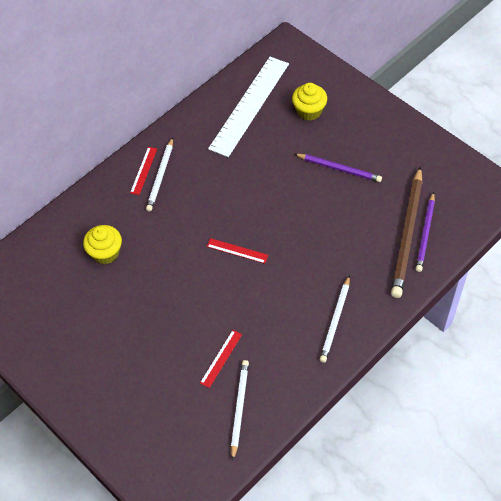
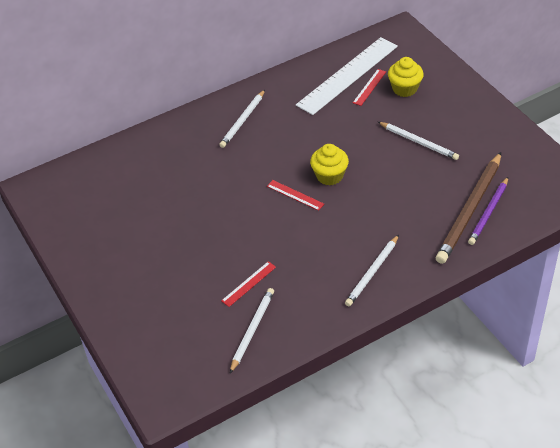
camera: 15 degrees right, 10 degrees down
(105, 253) = (169, 175): yellow cupcake -> yellow cupcake (329, 176)
(143, 170) = (228, 113): red ruler -> red ruler (369, 87)
(339, 169) = (419, 142): purple pencil -> white pencil

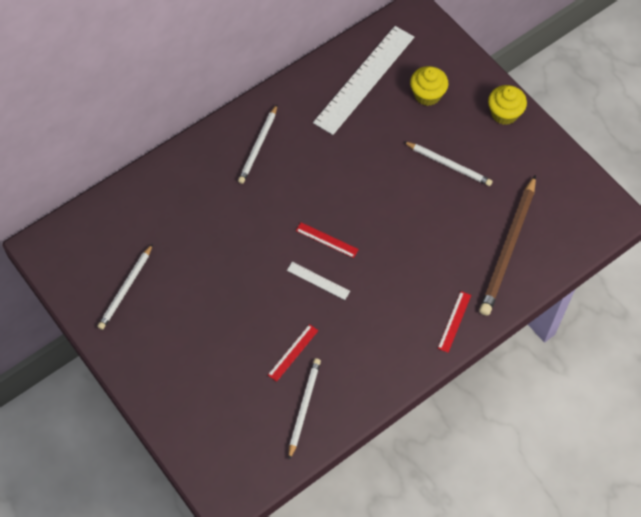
camera: 10 degrees left, 15 degrees up
(282, 227) = (318, 280): none -> white ruler
(329, 176) = (360, 213): yellow cupcake -> yellow cupcake (504, 113)
(369, 87) = (389, 94): red ruler -> red ruler (454, 321)
(372, 272) = (417, 330): white pencil -> white pencil (126, 289)
(488, 213) = (527, 250): purple pencil -> none

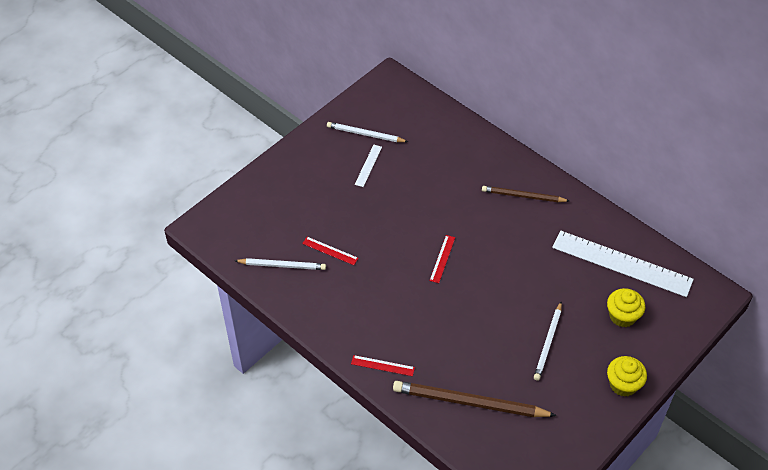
camera: 80 degrees right, 10 degrees down
(258, 146) = (523, 196): white pencil -> brown pencil
(318, 280) = (401, 258): white ruler -> white ruler (368, 165)

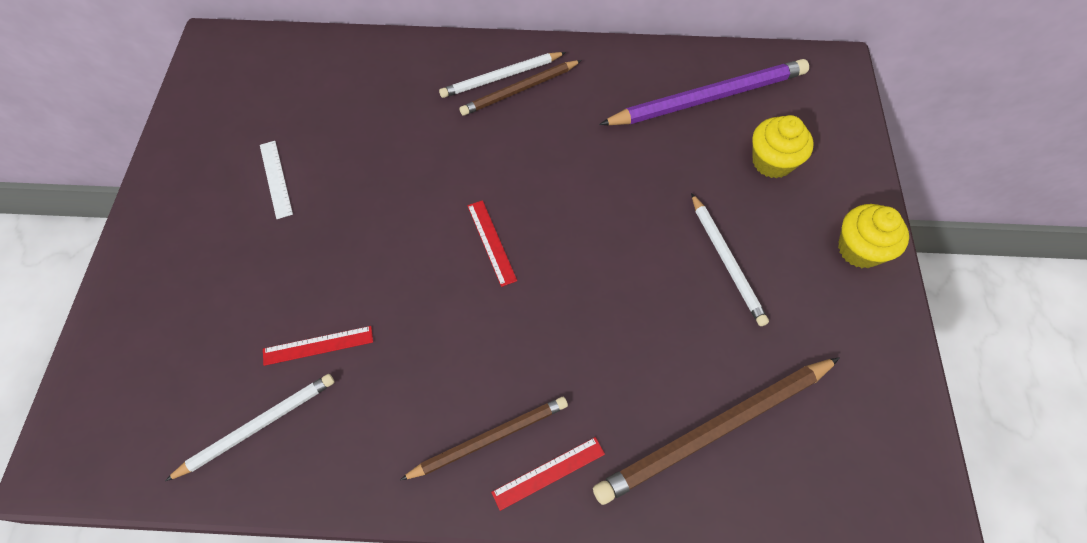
camera: 40 degrees left, 10 degrees up
(365, 134) = (236, 138): white pencil -> white pencil (501, 77)
(370, 336) = (489, 438): none -> brown pencil
(622, 263) = (708, 98): white ruler -> purple pencil

